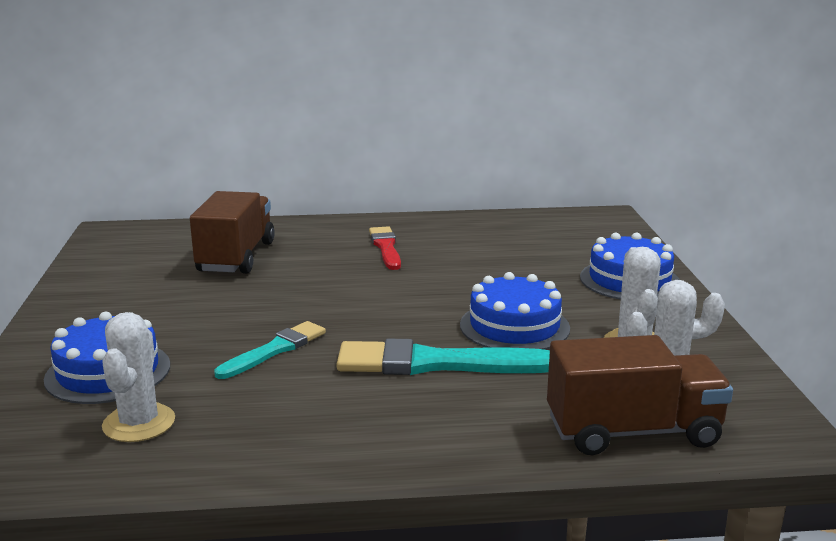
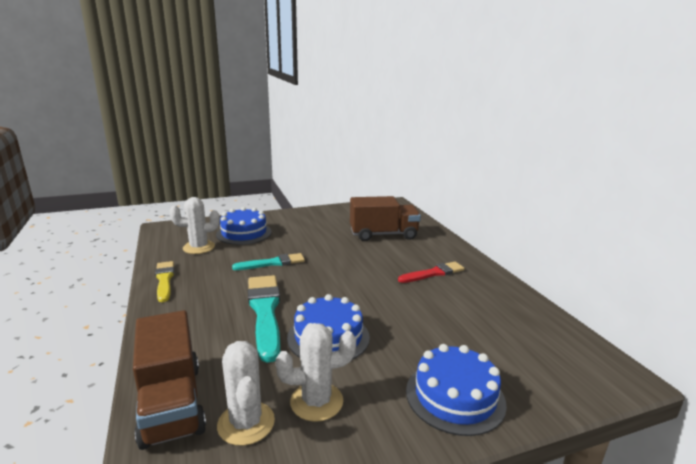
camera: 75 degrees right, 0 degrees up
(272, 457) = (164, 280): none -> yellow brush
(275, 350) = (272, 263): turquoise brush -> turquoise brush turned 45 degrees counterclockwise

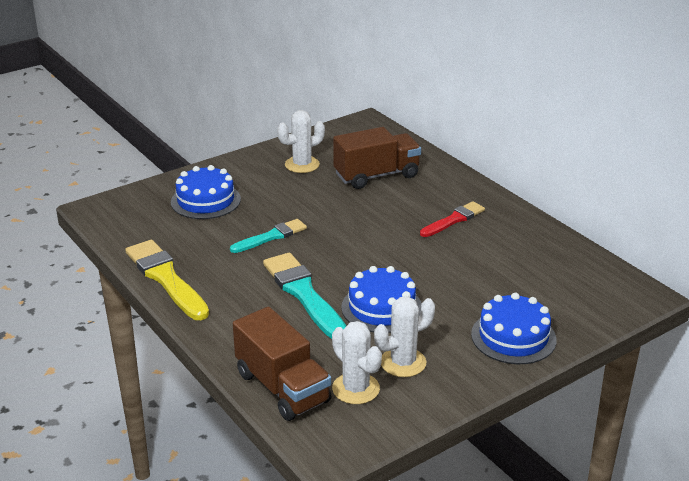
camera: 15 degrees left, 10 degrees up
(164, 280) = (166, 278): yellow brush -> yellow brush, size x1.63
(199, 247) = (167, 230): white cactus -> white cactus (302, 165)

